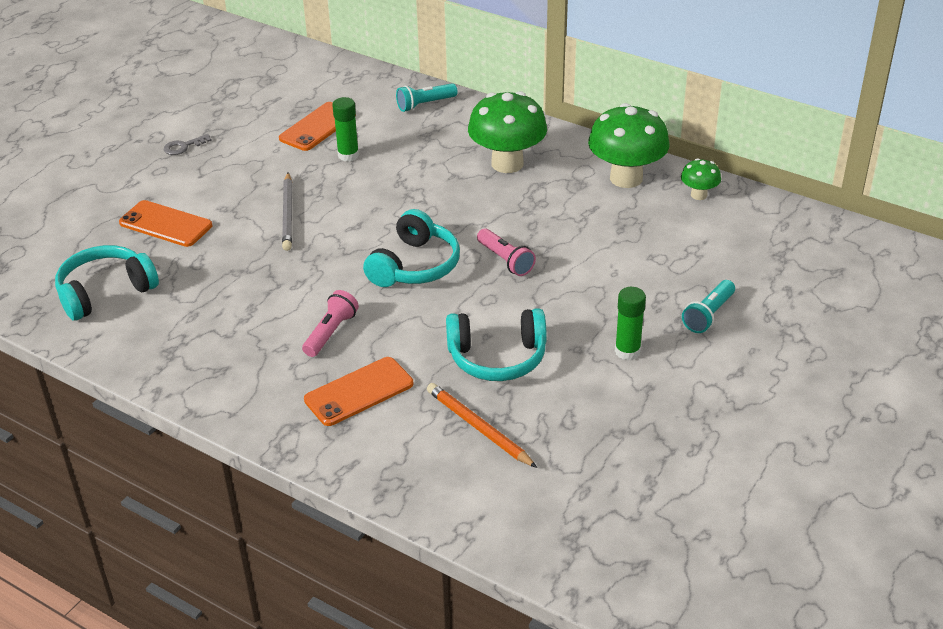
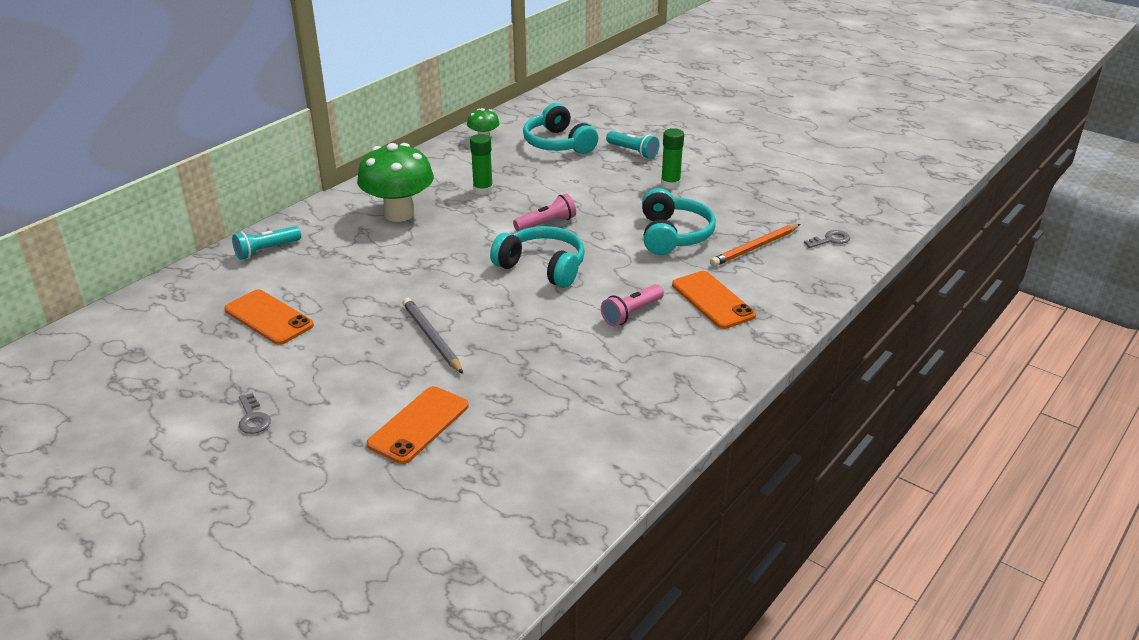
camera: 85 degrees left, 5 degrees down
(105, 292) = (539, 465): turquoise headphones -> turquoise headphones (558, 144)
(288, 214) = (432, 338): grey pencil -> grey pencil turned 120 degrees counterclockwise
(330, 332) = (631, 313): pink flashlight -> pink flashlight turned 75 degrees counterclockwise
(348, 155) = (338, 299): green glue stick -> green glue stick (483, 190)
(425, 105) = (266, 250): turquoise flashlight -> turquoise flashlight turned 75 degrees clockwise
(510, 501) = (830, 240): none -> grey key
(626, 178) = (447, 164): green mushroom -> none

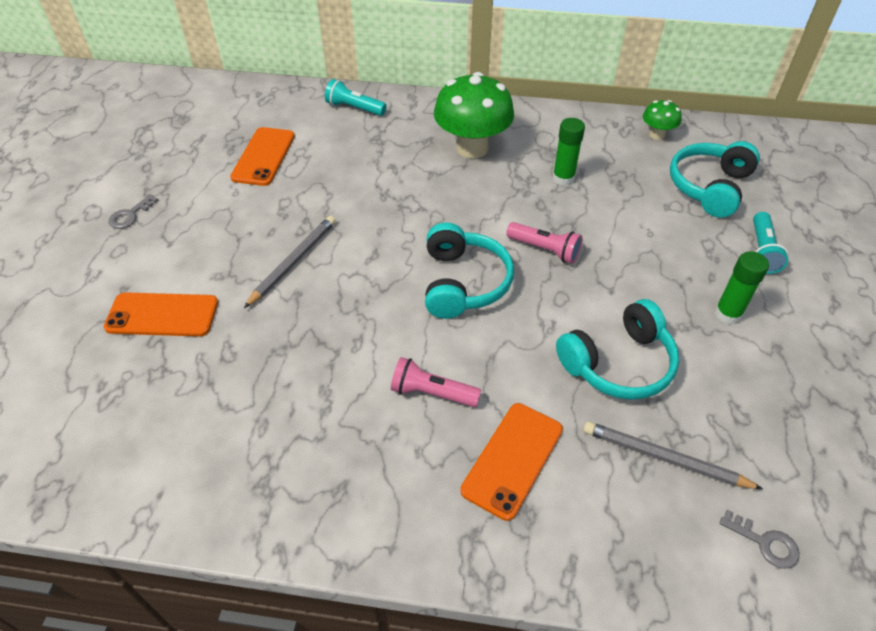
camera: 60 degrees right, 15 degrees up
(755, 247) = (664, 458): orange pencil -> grey pencil

